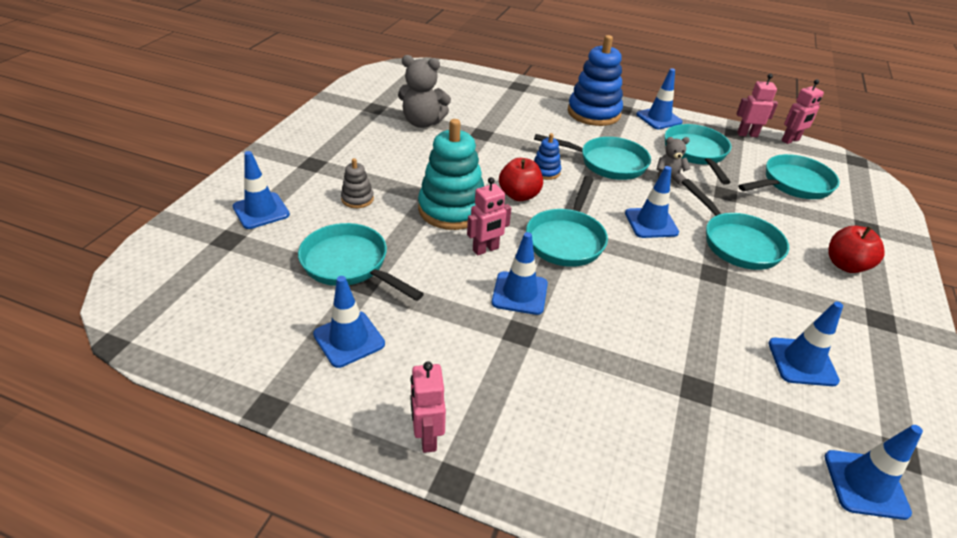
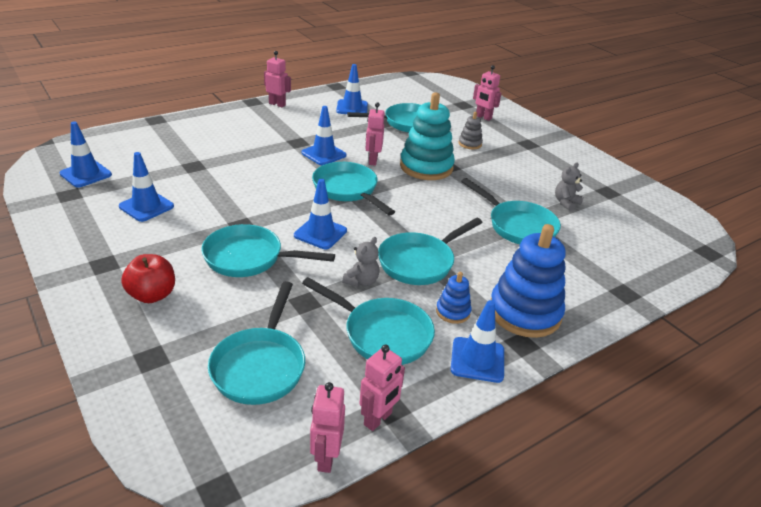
camera: 125 degrees right, 5 degrees down
(261, 211) = (483, 117): blue traffic cone -> pink robot
(422, 122) = (566, 203): grey teddy bear -> grey teddy bear, size x0.58
(493, 136) = (517, 226): none -> turquoise pan
(519, 195) = (416, 197): red apple -> none
(545, 171) = (437, 223): blue stacking toy -> blue stacking toy (453, 312)

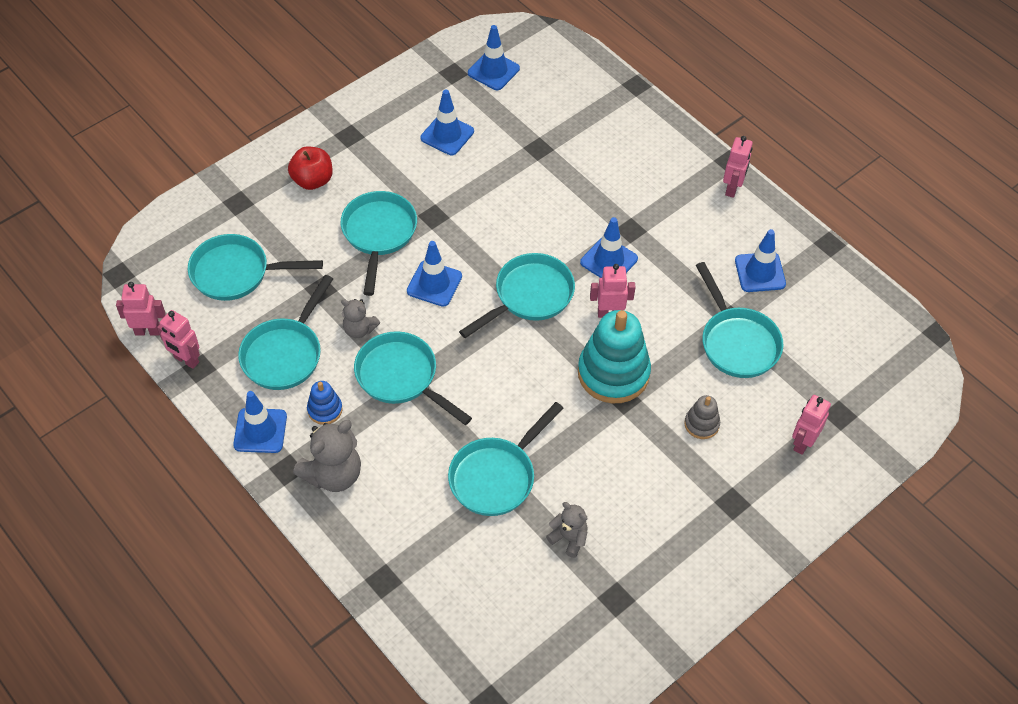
camera: 85 degrees right, 20 degrees up
(524, 312) = (333, 474): blue stacking toy -> grey teddy bear

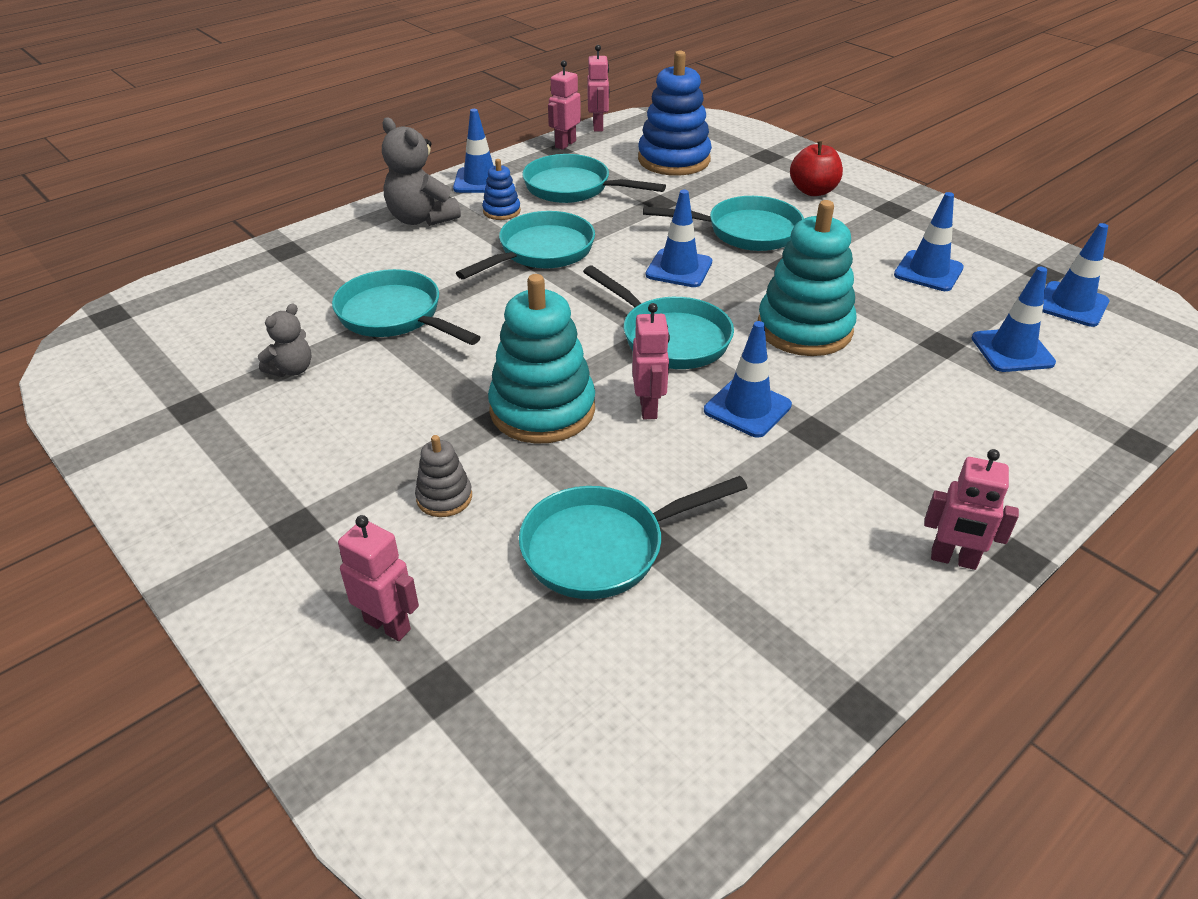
camera: 90 degrees right, 15 degrees down
(236, 273) = (674, 160): turquoise pan -> blue stacking toy
(359, 329) = (607, 225): grey teddy bear -> none
(519, 218) = (804, 329): none -> turquoise stacking toy
(760, 272) = (761, 588): blue traffic cone -> blue traffic cone (1012, 351)

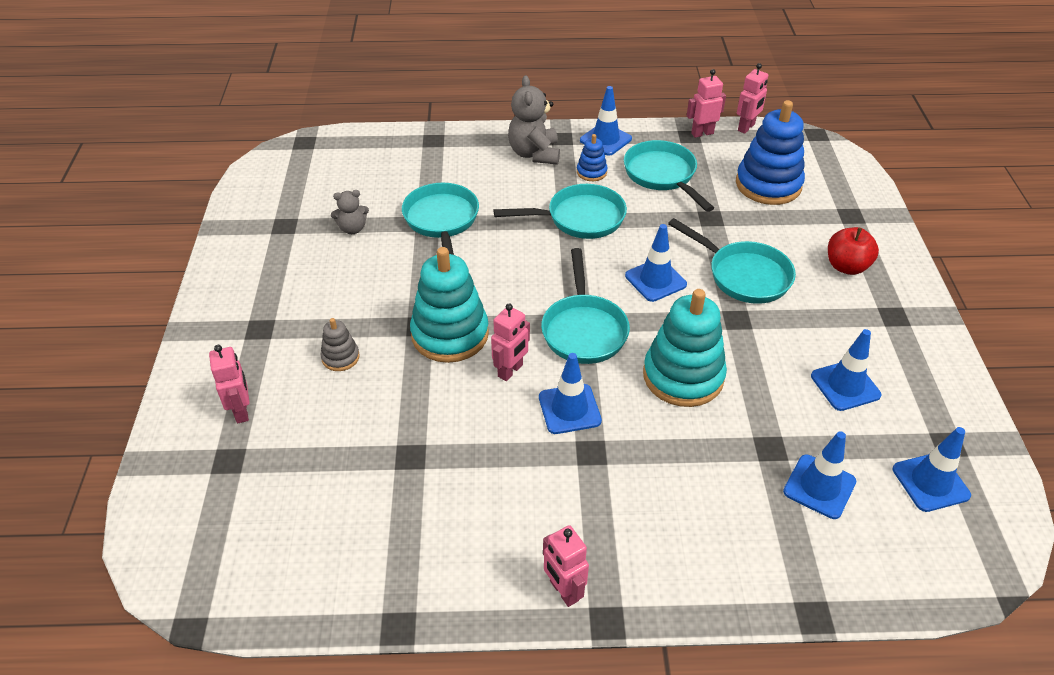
camera: 40 degrees right, 5 degrees up
(602, 547) = (382, 441): turquoise pan -> none

